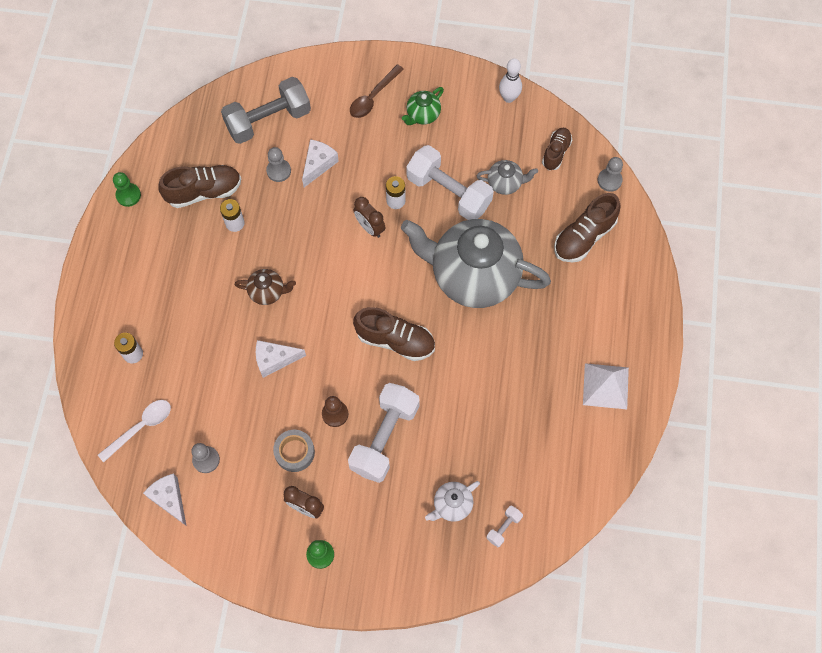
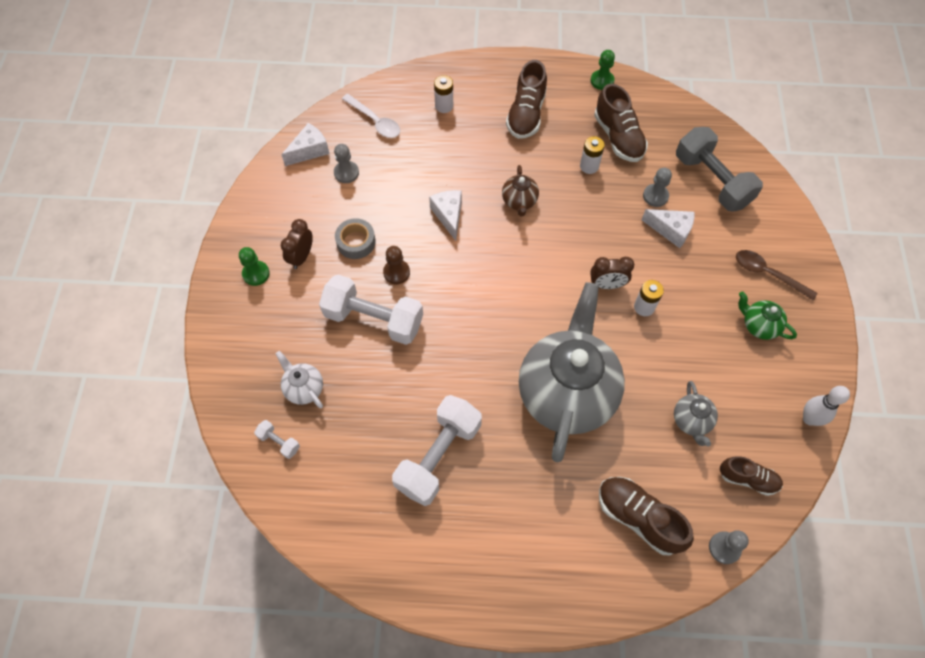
camera: 85 degrees right, 5 degrees down
(370, 227) = (607, 285): brown clock -> brown clock turned 135 degrees counterclockwise
(395, 340) = (481, 320): brown shoe -> brown shoe (526, 114)
(448, 192) = (666, 360): white dumbbell -> white dumbbell (438, 456)
(606, 386) = (447, 550): white pyramid -> none

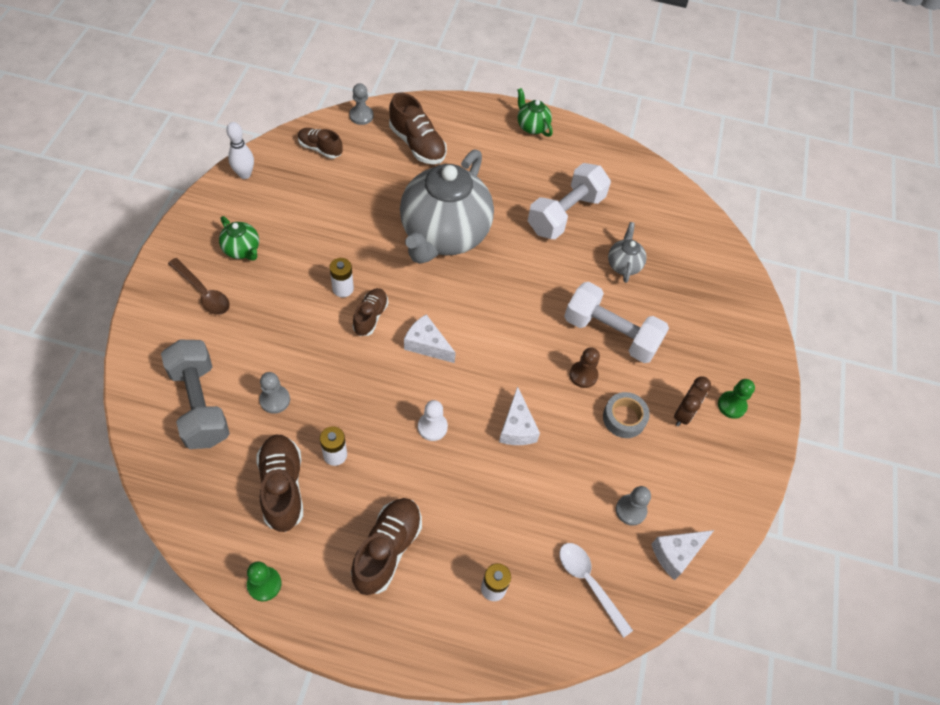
camera: 175 degrees left, 5 degrees down
(279, 442) = (700, 251): white dumbbell -> none
(304, 388) = (679, 287): white teapot -> none
(503, 592) = (532, 126): none -> green teapot
(519, 201) = (432, 427): brown teapot -> white pawn
(607, 285) = (370, 317): brown clock -> brown shoe
(671, 230) = (277, 357): white cheese -> white cheese (427, 345)
(691, 421) = (345, 193): grey teapot -> grey teapot (623, 265)

